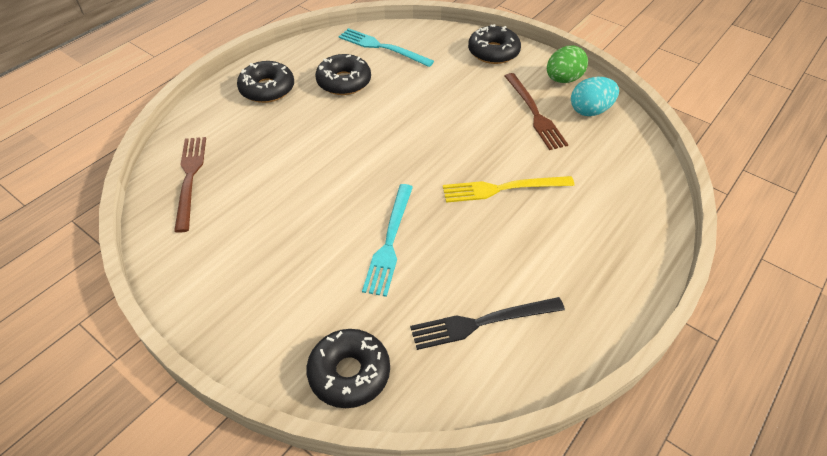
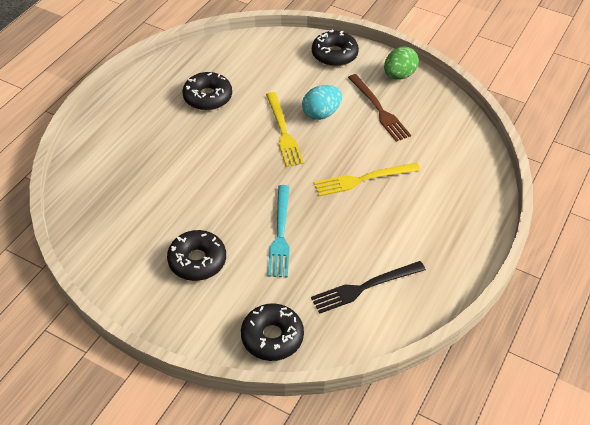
camera: 10 degrees left, 0 degrees up
(190, 178) = (98, 200): brown fork -> none
(267, 89) = (140, 111): black donut -> black donut (197, 261)
(382, 47) = (234, 59): turquoise fork -> none
(419, 126) = (283, 132): none -> yellow fork
(590, 110) = (425, 102): turquoise egg -> turquoise egg (321, 113)

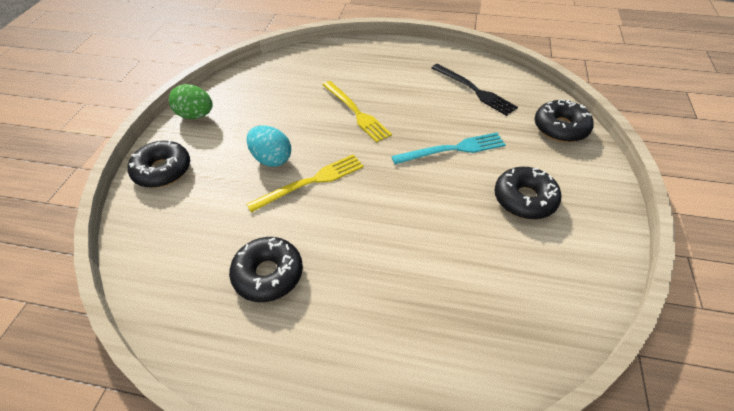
camera: 105 degrees left, 0 degrees up
(379, 109) = (254, 120): brown fork -> none

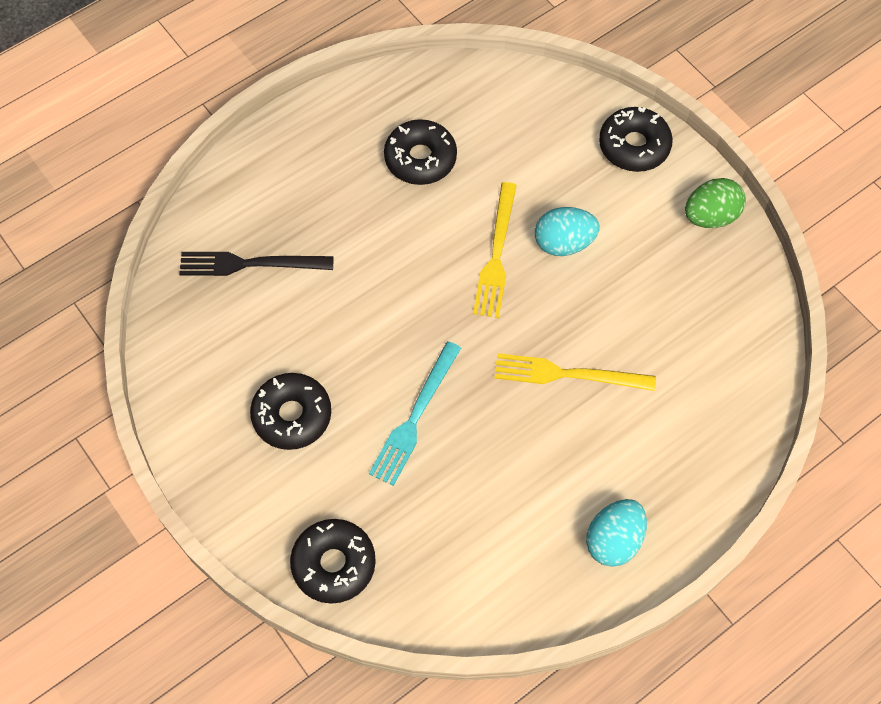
camera: 130 degrees right, 15 degrees up
(418, 59) = (613, 540): none -> turquoise egg
(474, 90) = (485, 541): black fork -> black fork (250, 264)

